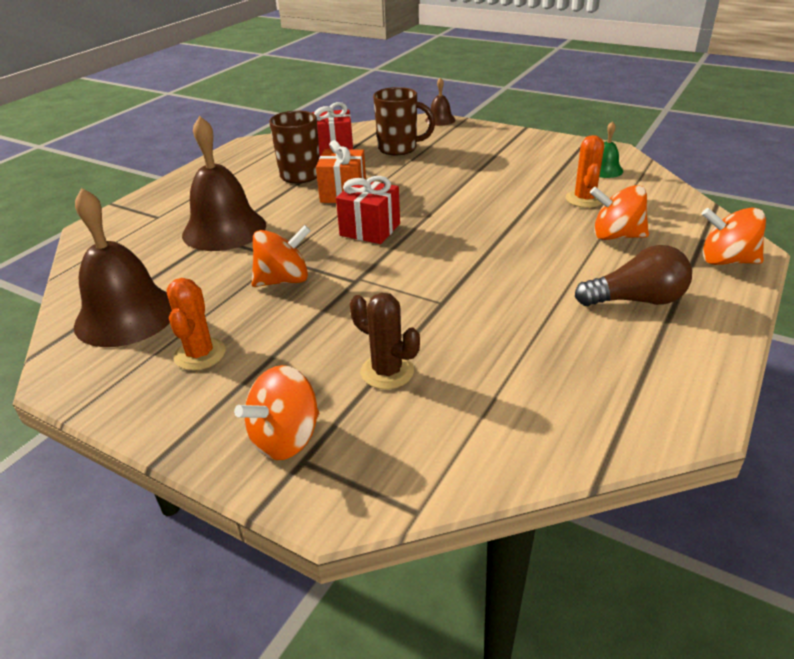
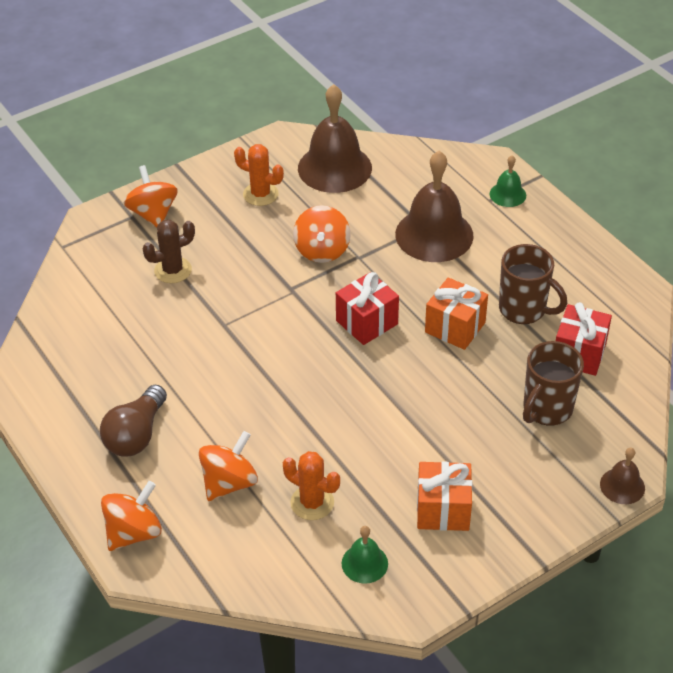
camera: 115 degrees right, 10 degrees up
(146, 210) = (507, 194): none -> green bell
(526, 158) = (443, 510): none -> orange gift

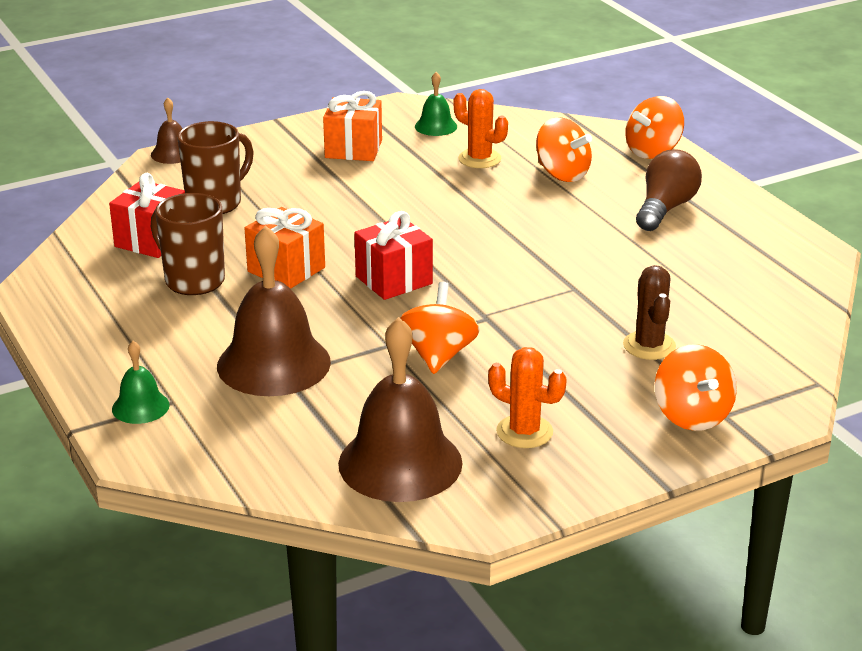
camera: 175 degrees left, 15 degrees down
(173, 270) = (649, 346): brown cactus -> brown cactus turned 75 degrees counterclockwise
(229, 482) = (562, 174): orange spinning top -> orange spinning top turned 90 degrees counterclockwise

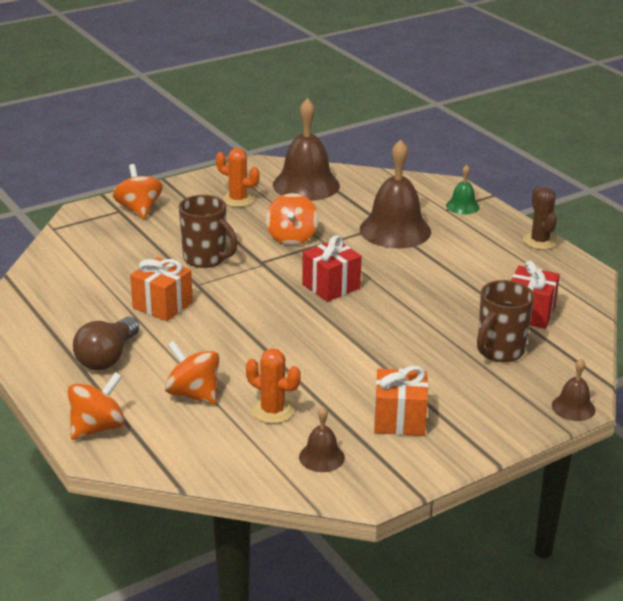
camera: 175 degrees right, 0 degrees up
(193, 280) = (477, 282): brown mug -> brown mug (206, 259)
(286, 269) = (413, 292): orange gift -> orange gift (162, 305)
(436, 126) = (321, 457): green bell -> brown bell
(649, 346) = (153, 247): brown cactus -> brown cactus (539, 241)

